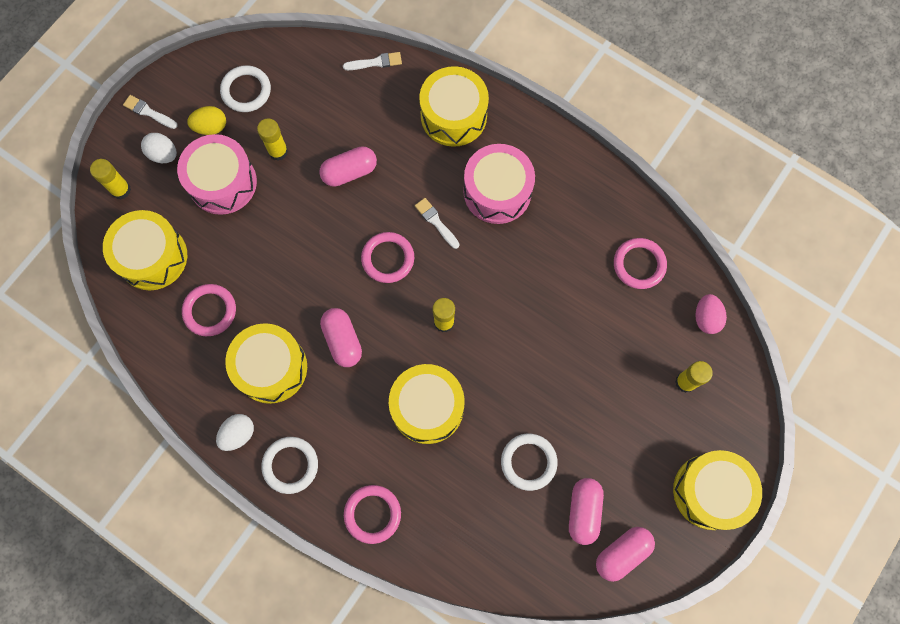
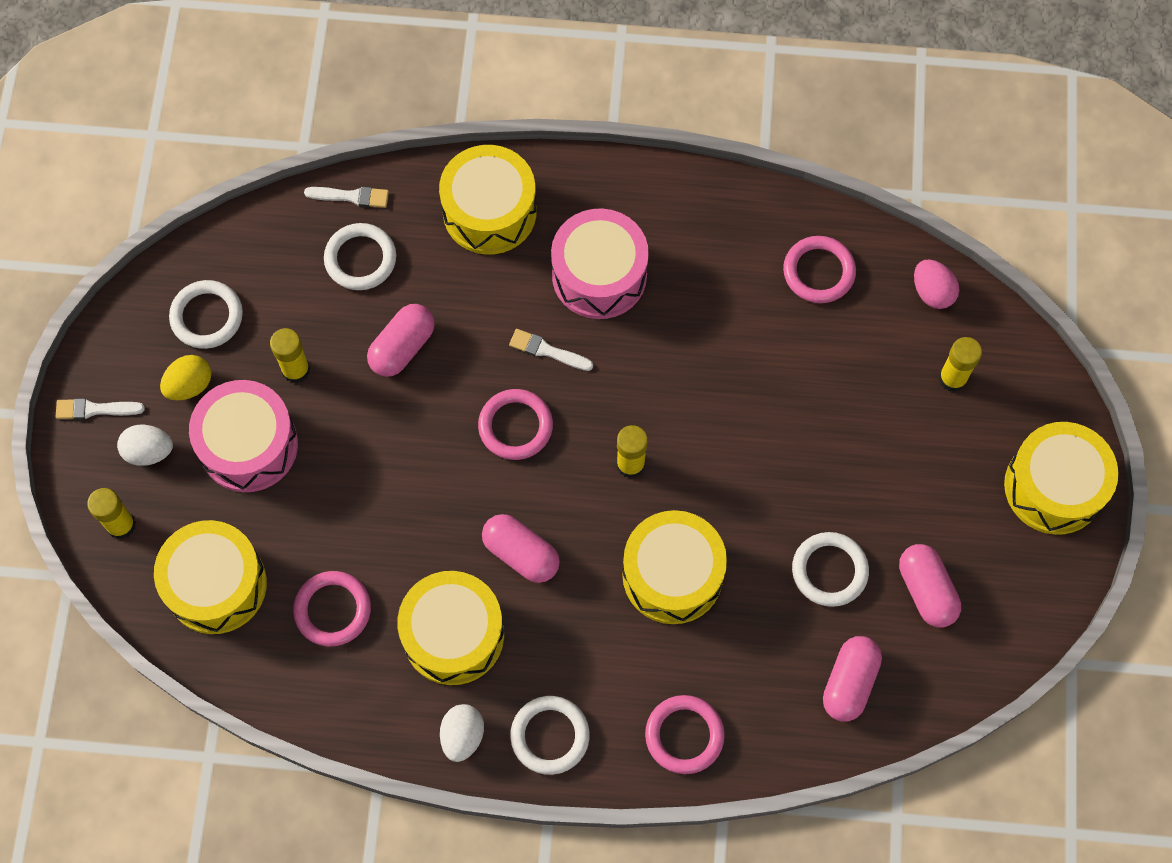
camera: 30 degrees left, 5 degrees down
(357, 104) = (360, 259): none -> white ring
(375, 62) = (351, 196): white brush -> white brush turned 45 degrees clockwise
(622, 553) = (998, 613): pink capsule -> pink capsule (849, 683)

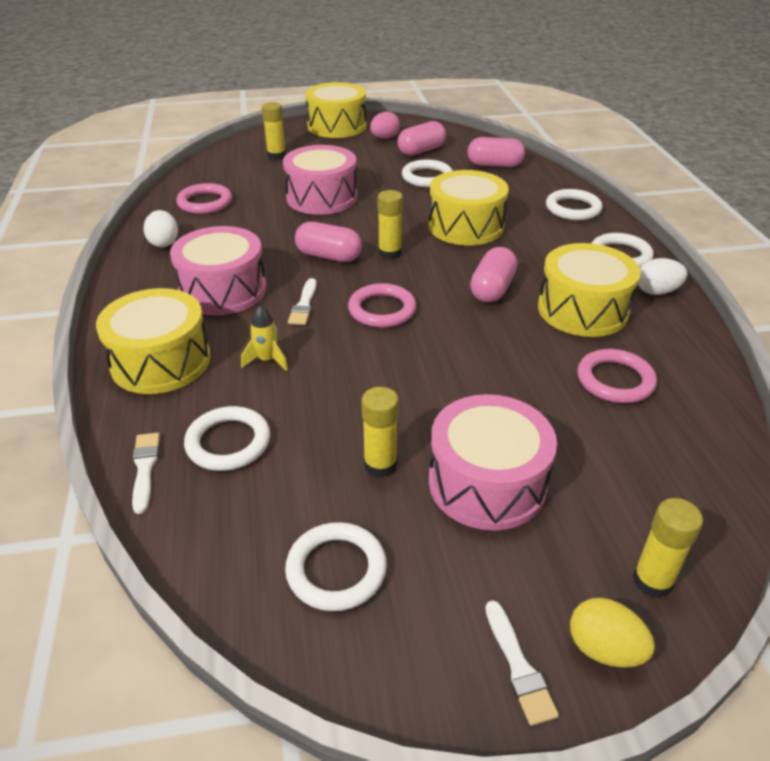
camera: 105 degrees left, 30 degrees down
(149, 451) = (544, 580): white egg -> white egg (164, 243)
(189, 385) = (437, 561): yellow egg -> yellow egg (604, 649)
(216, 585) = (655, 469): yellow drum -> none
(402, 347) = (327, 390): pink capsule -> pink capsule (328, 256)
(463, 303) = (267, 360): none -> yellow rocket
(684, 735) = (573, 208): pink ring -> white ring
(798, 415) = (321, 197): none -> pink drum
(932, 292) = (214, 166): pink egg -> pink egg (384, 138)

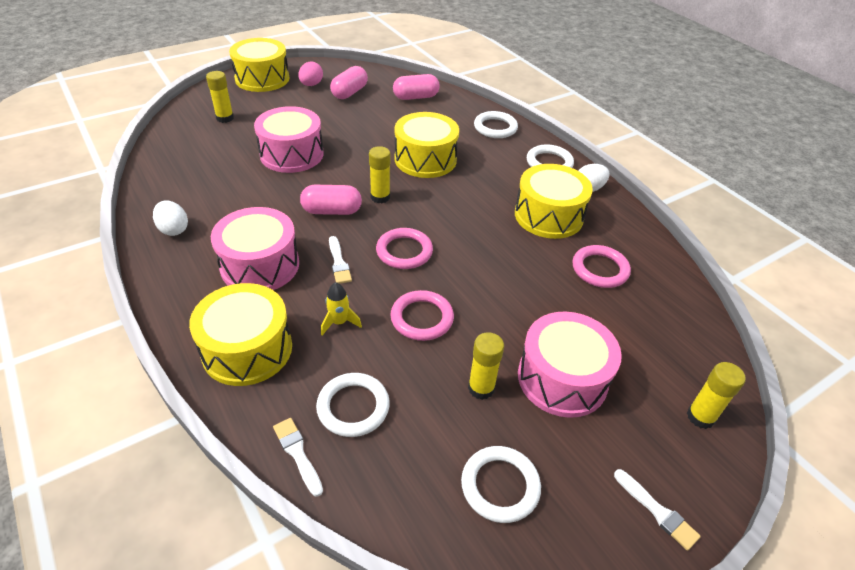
camera: 25 degrees left, 5 degrees up
(205, 202) = (187, 179): pink ring -> pink ring (422, 318)
(427, 177) = (369, 118): white ring -> none
(492, 289) = (476, 213): pink capsule -> none
(604, 649) = (699, 477): yellow egg -> none

